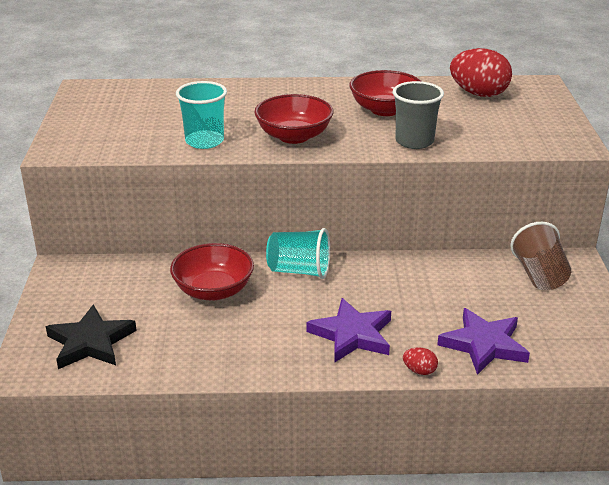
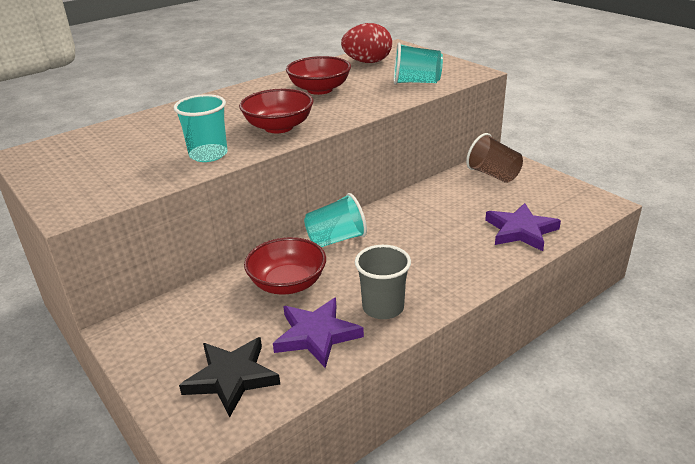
camera: 35 degrees left, 0 degrees up
(352, 334) = (432, 265): purple star -> purple star (316, 335)
(414, 141) = (372, 102): grey cup -> grey cup (383, 307)
(419, 371) = (507, 266): red egg -> none
(492, 135) = (416, 82): none -> turquoise cup

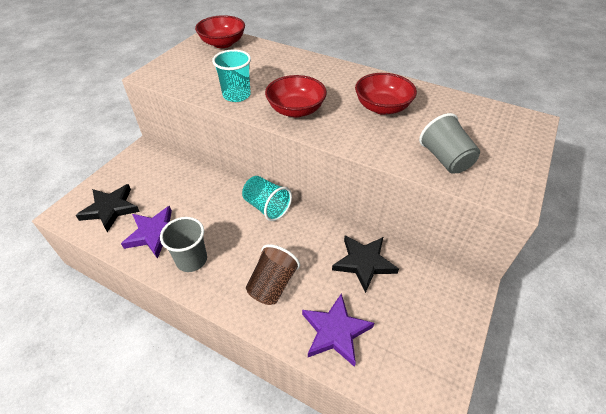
camera: 65 degrees right, 15 degrees up
(287, 283) = (205, 200): red bowl -> red bowl (223, 43)
(367, 62) = (470, 115): red egg -> none
(416, 82) = (445, 159): turquoise cup -> grey cup
(451, 199) = (364, 263): none -> black star
(493, 175) = (430, 286): brown cup -> brown cup (272, 285)

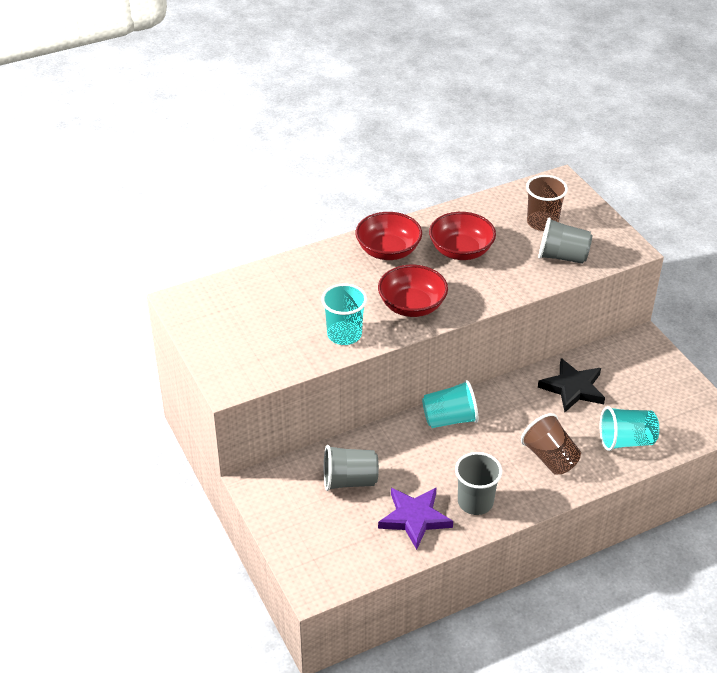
camera: 55 degrees left, 5 degrees down
(110, 209) = (342, 544): black star -> none
(171, 186) = (349, 481): none -> grey cup
(223, 43) = (216, 302): red bowl -> red bowl (388, 251)
(335, 331) = (626, 441): purple star -> turquoise cup
(470, 132) = (542, 222): none -> brown cup

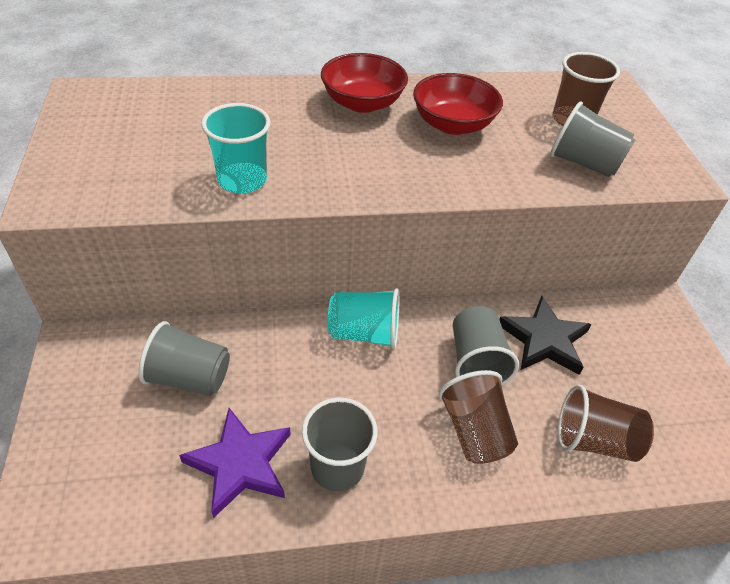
camera: 15 degrees right, 5 degrees up
(412, 306) = (353, 170): red bowl -> none
(533, 416) = (476, 361): none -> grey cup
(626, 441) = (594, 440): turquoise cup -> brown cup

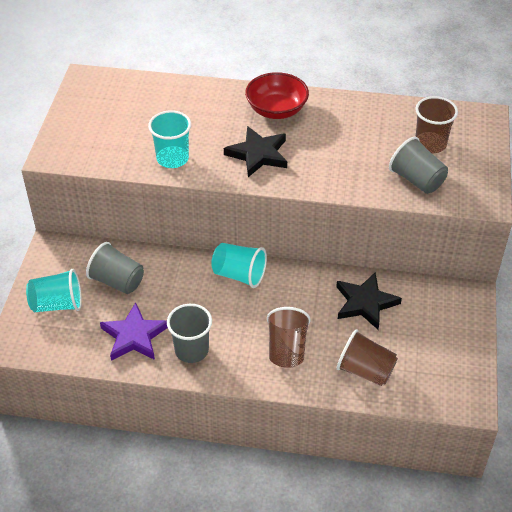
camera: 20 degrees right, 0 degrees up
(100, 436) = (57, 304): none -> turquoise cup
(363, 159) = (258, 154): none -> black star
(452, 124) = (335, 136): red bowl -> none
(476, 361) = (308, 307): grey cup -> none

